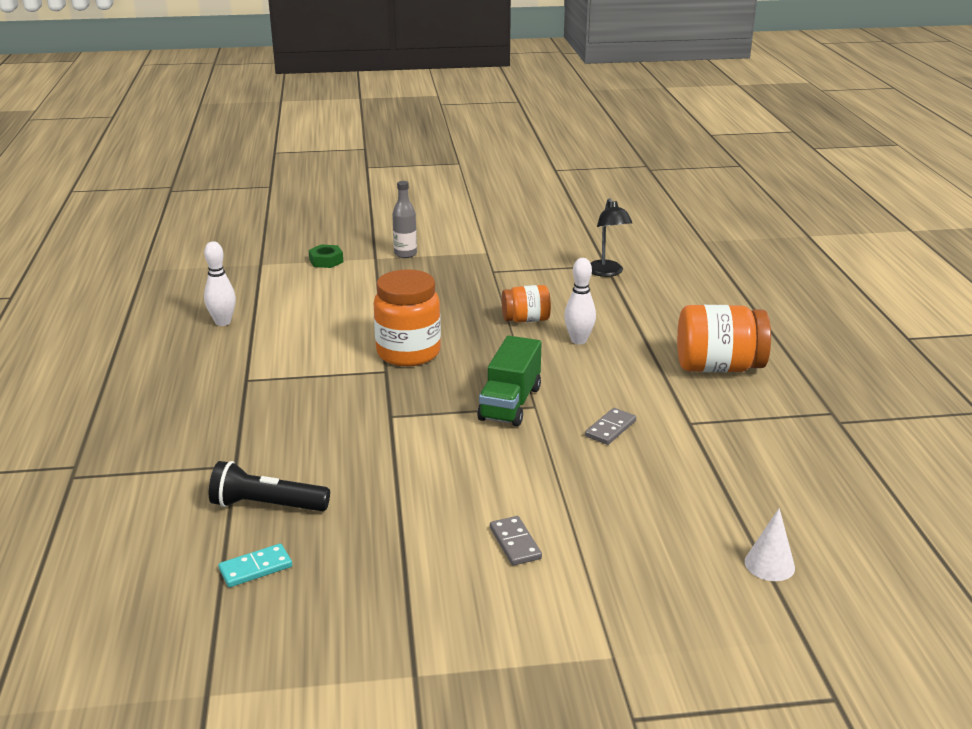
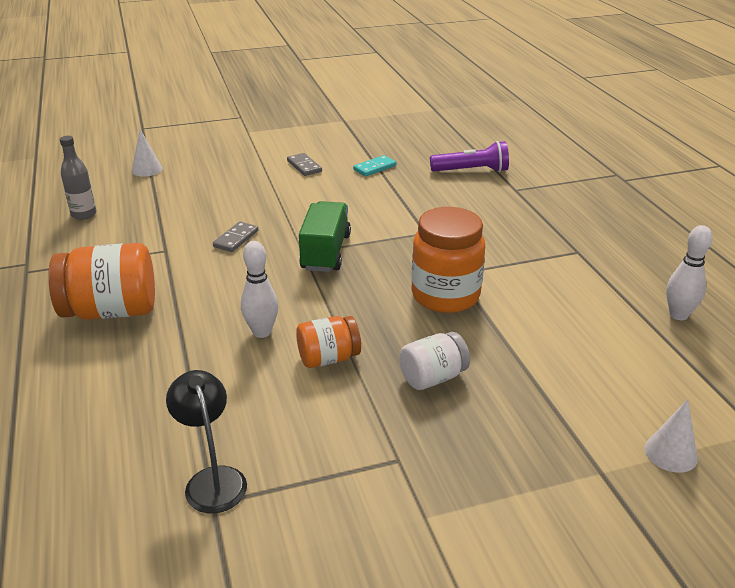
camera: 170 degrees right, 5 degrees up
(256, 568) = (451, 145): turquoise domino -> turquoise domino (374, 168)
(266, 505) = (471, 171): black flashlight -> purple flashlight
(326, 261) = (670, 453): green nut -> white cone
(405, 254) = (560, 491): grey bottle -> grey bottle (84, 214)
(451, 303) = (433, 377): none -> white jar

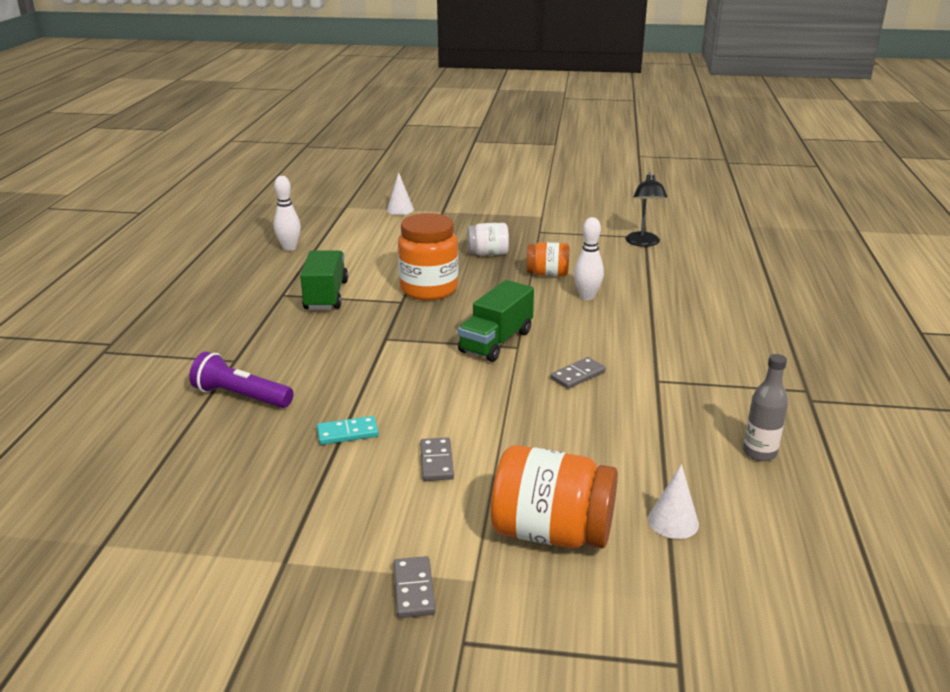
camera: 155 degrees left, 5 degrees down
(111, 311) = (710, 335): orange jar -> orange jar (552, 532)
(274, 124) = (413, 589): none -> grey domino
(536, 261) = (326, 295): none -> green truck

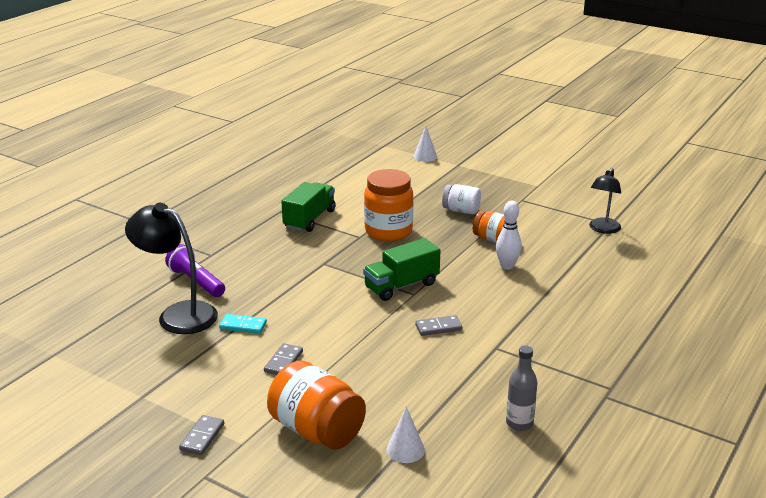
camera: 25 degrees right, 0 degrees up
(248, 442) = (178, 314): none -> black lamp
(289, 248) = (314, 174): white bowling pin -> none

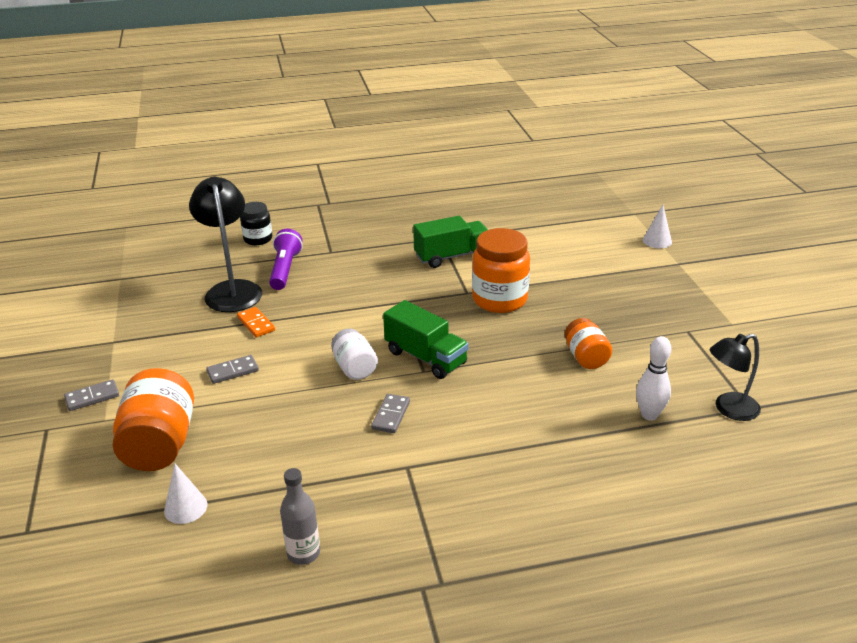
camera: 45 degrees right, 5 degrees up
(130, 272) = (258, 239): none -> black jar
(243, 326) = (256, 324): turquoise domino -> orange domino
(401, 286) = (426, 357): green truck -> green truck turned 150 degrees counterclockwise
(438, 327) = (391, 415): grey domino -> grey domino turned 75 degrees clockwise
(461, 211) = (602, 312): white jar -> white jar (355, 368)
(507, 266) = (553, 392): white bowling pin -> white bowling pin (649, 415)

